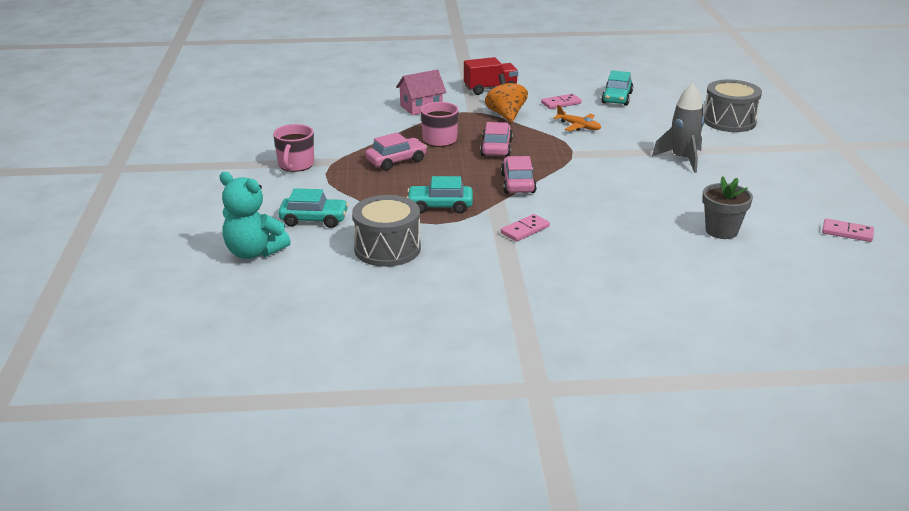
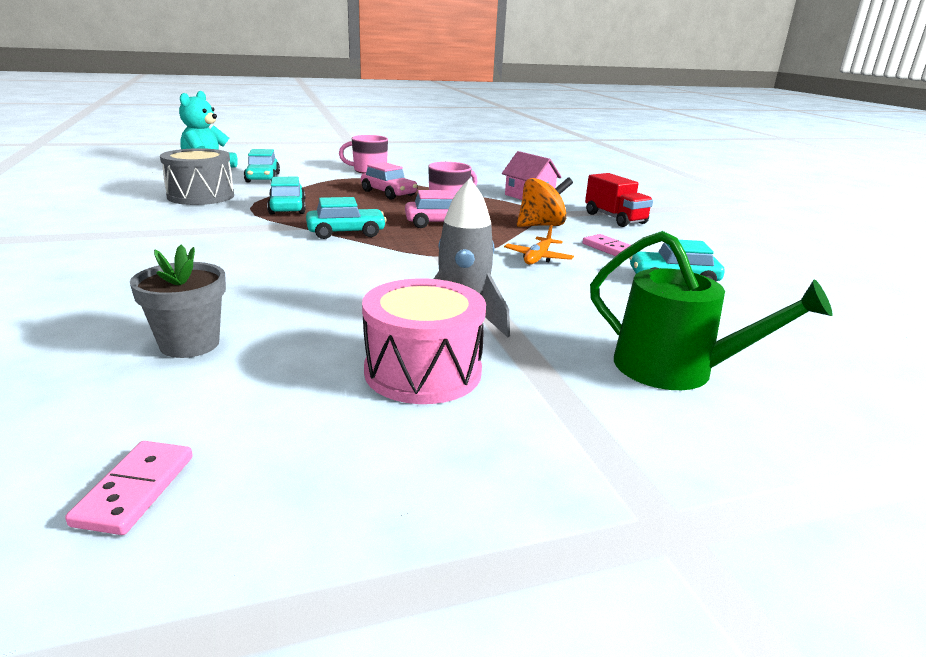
camera: 75 degrees right, 5 degrees down
(517, 183) = (346, 232): pink car -> turquoise car
(525, 230) = (226, 236): pink domino -> none
(729, 121) = (675, 369): grey drum -> green watering can
(741, 174) = (423, 371): none -> pink drum

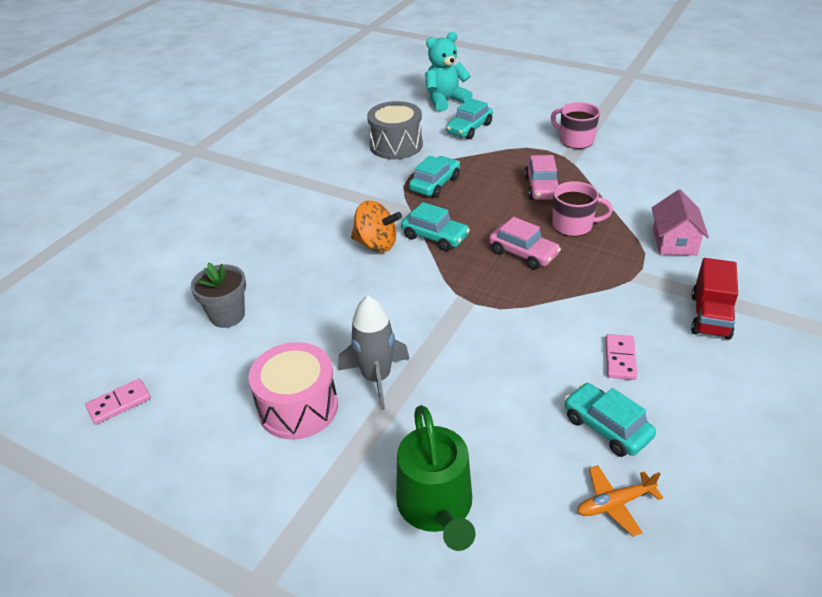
camera: 50 degrees right, 15 degrees up
(538, 258) = (533, 338): orange plane -> orange plane (614, 504)
(541, 225) = (610, 294): orange spinning top -> orange spinning top (376, 244)

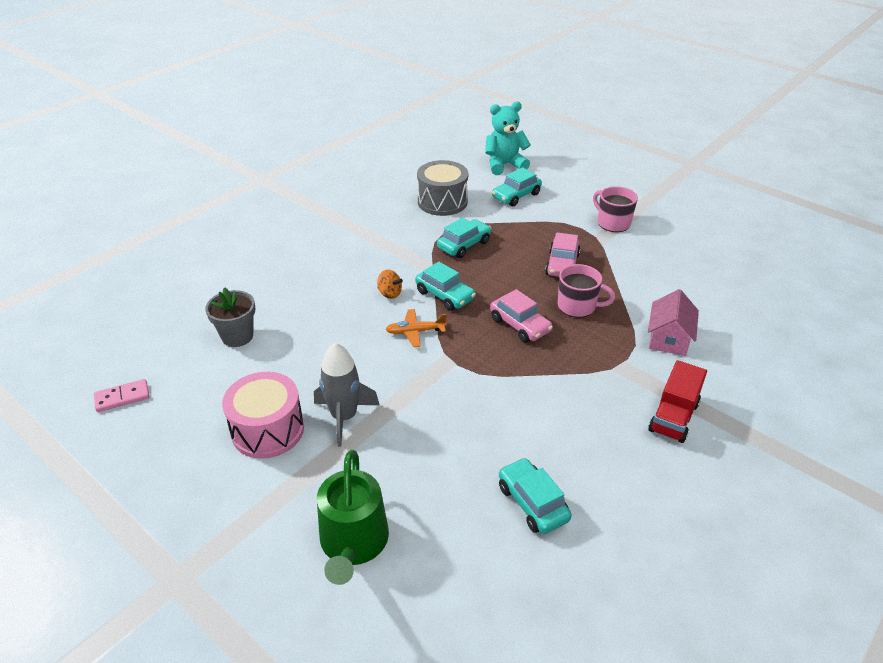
camera: 10 degrees right, 0 degrees up
(376, 244) = (389, 293): orange spinning top -> orange spinning top, size x0.59
(614, 504) = (511, 574): orange plane -> orange plane (415, 332)
(620, 359) = (571, 441): pink domino -> none

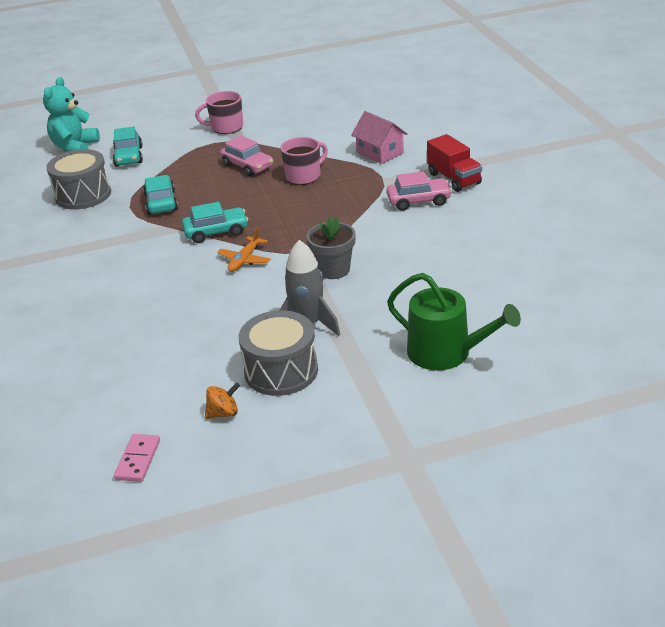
camera: 55 degrees left, 5 degrees down
(237, 336) = (132, 364): grey flower pot -> grey flower pot (333, 270)
(268, 430) = (281, 371): pink drum -> grey drum
(389, 293) = (178, 259): orange spinning top -> orange spinning top (223, 413)
(520, 325) = (295, 208): pink car -> pink car (418, 201)
(532, 503) = (477, 260): turquoise car -> none

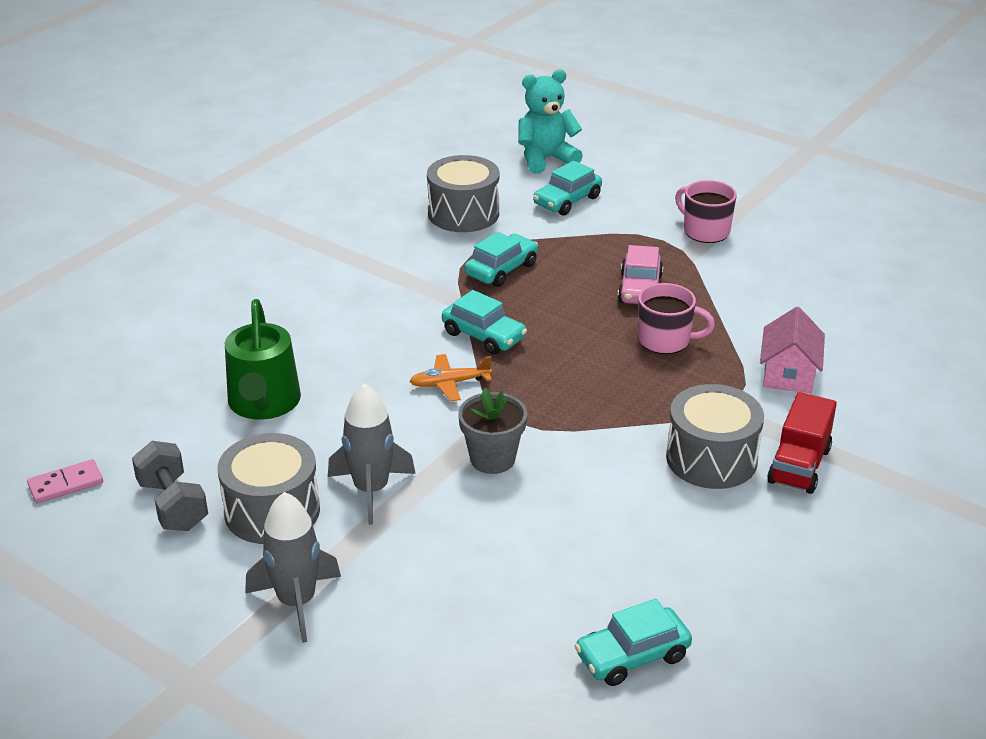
camera: 50 degrees right, 0 degrees up
(223, 413) = (173, 505): orange spinning top -> grey dumbbell
(378, 389) = (296, 602): none -> grey rocket
(418, 201) = (711, 459): pink car -> grey drum
(446, 353) = (407, 629): green watering can -> green watering can (264, 404)
(542, 283) = (632, 656): none -> turquoise car

